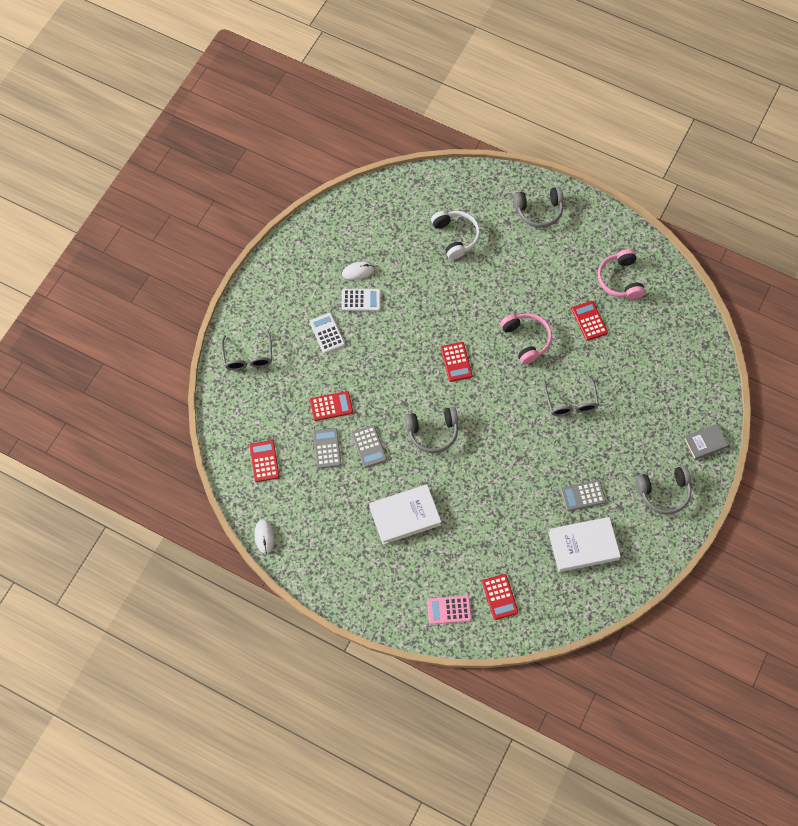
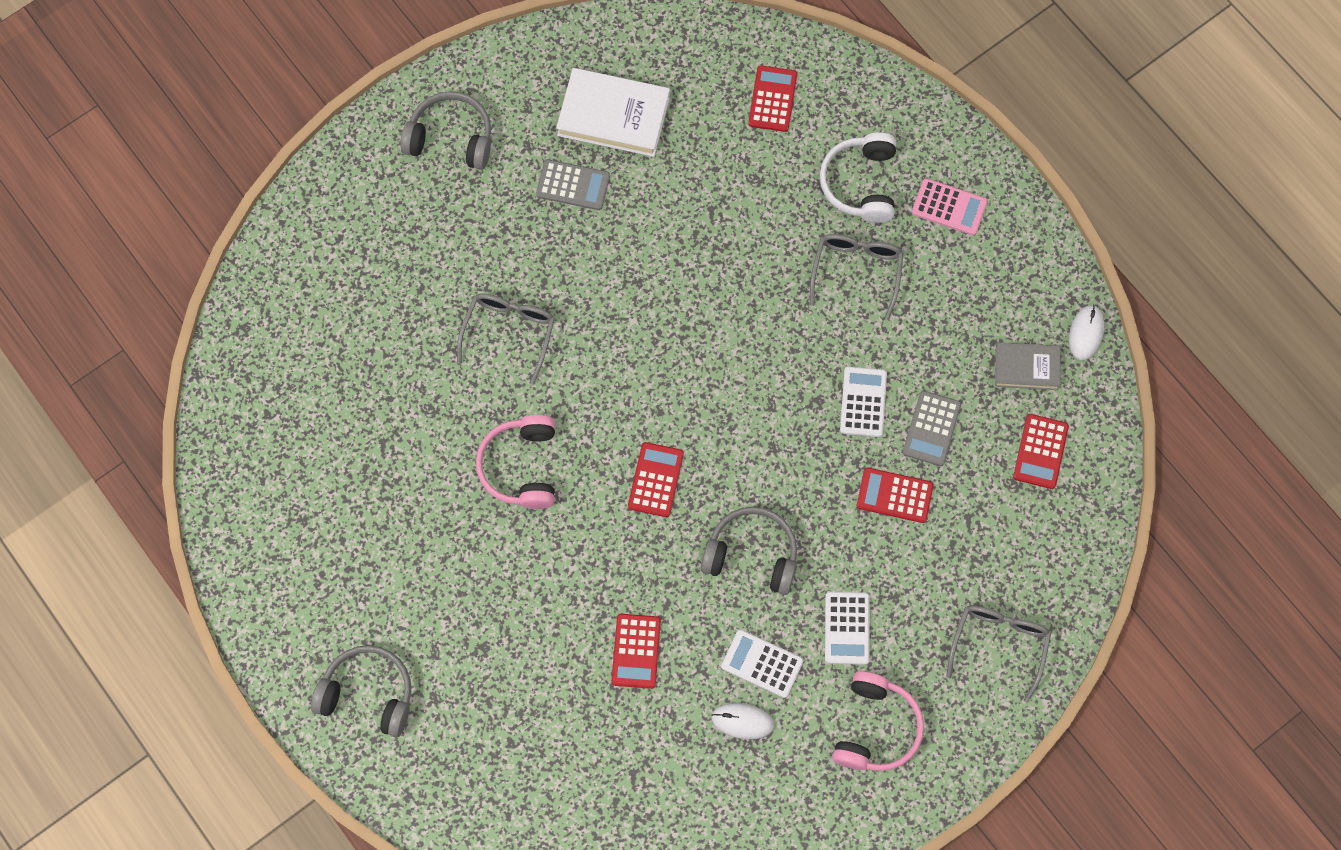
camera: 155 degrees left, 5 degrees up
(369, 446) = (863, 402): grey calculator -> white calculator
(404, 515) = (856, 272): white book -> grey glasses
(432, 432) = (751, 380): grey headphones -> grey headphones (752, 554)
(449, 610) = (855, 113): pink calculator -> pink calculator (949, 207)
(456, 236) = (539, 711): white headphones -> white headphones (860, 183)
(589, 321) = (401, 452): red calculator -> red calculator (636, 651)
(620, 279) = (308, 501): pink headphones -> pink headphones (876, 728)
(705, 443) = (344, 181): grey book -> grey book (1026, 367)

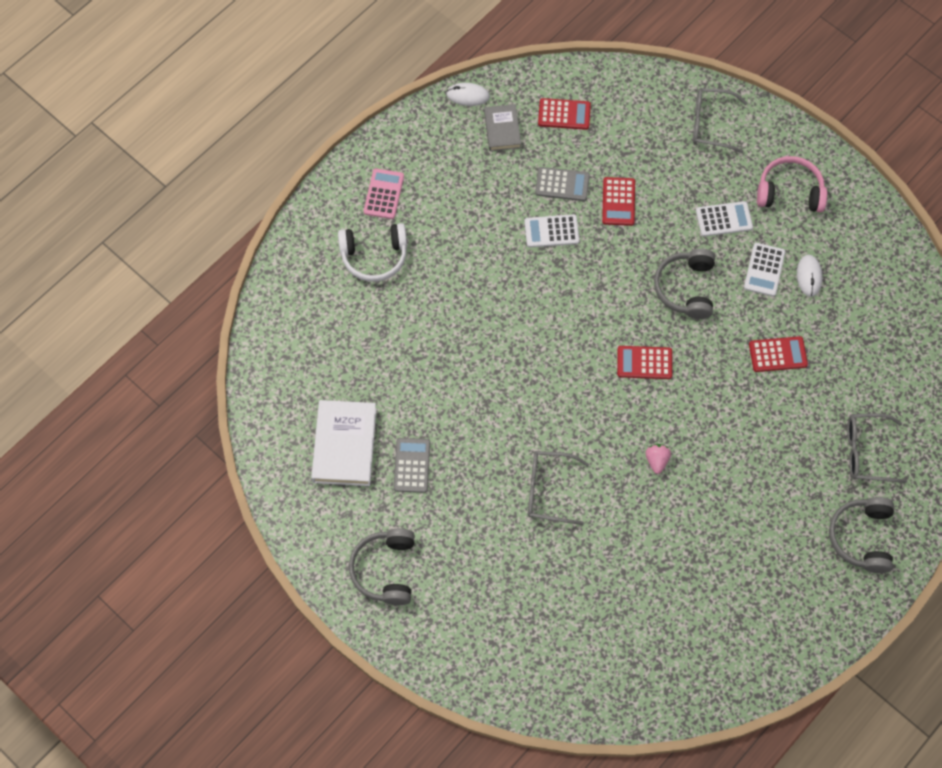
camera: 100 degrees left, 5 degrees down
(521, 466) = (656, 460): pink headphones -> pink strawberry
(772, 99) = (311, 329): red calculator -> none
(856, 272) = (448, 249): grey glasses -> grey glasses (866, 452)

